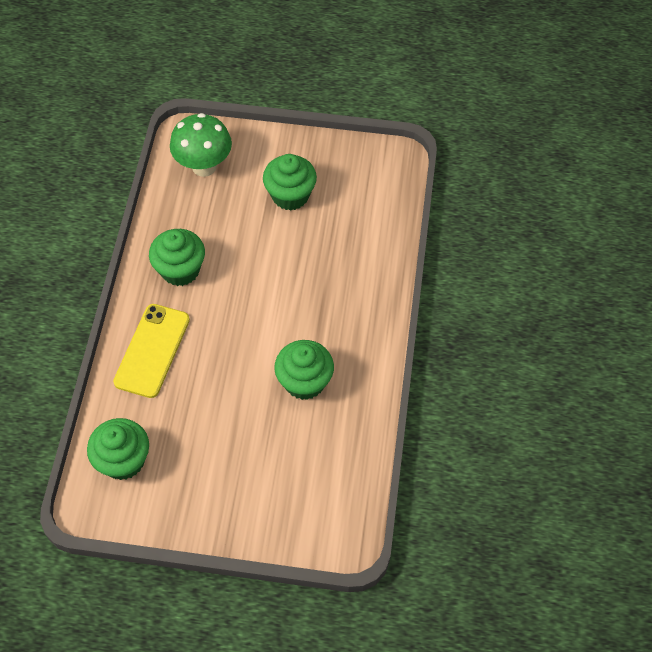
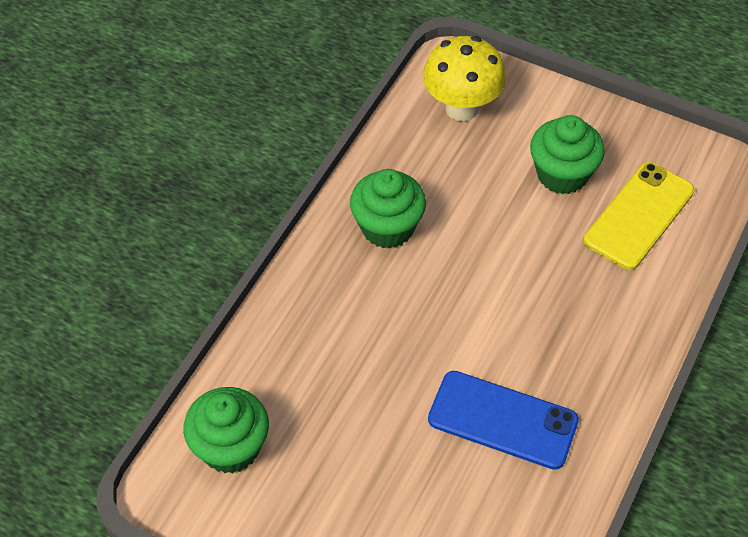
camera: 20 degrees right, 5 degrees down
(152, 350) = (316, 318): yellow phone -> yellow phone (639, 216)
(204, 166) = (461, 108): green mushroom -> yellow mushroom
(304, 381) = (502, 420): green cupcake -> blue phone

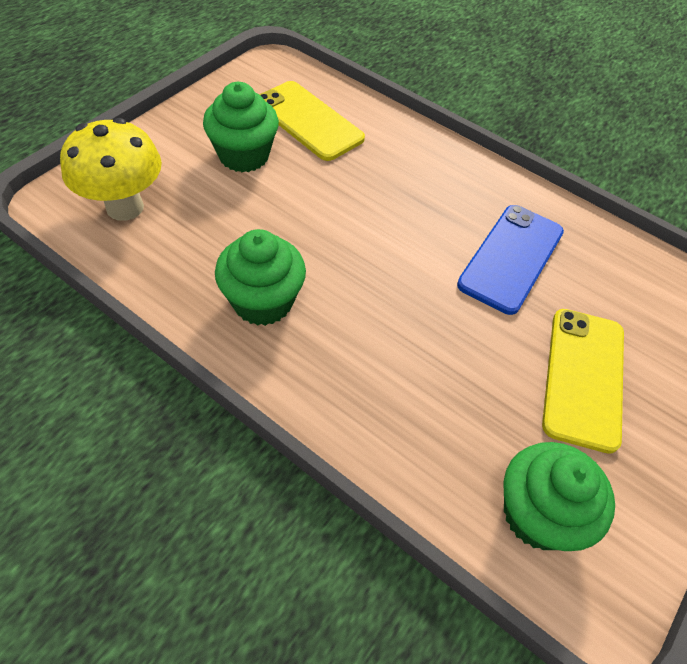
camera: 85 degrees left, 0 degrees up
(370, 486) = (584, 377): none -> yellow phone

